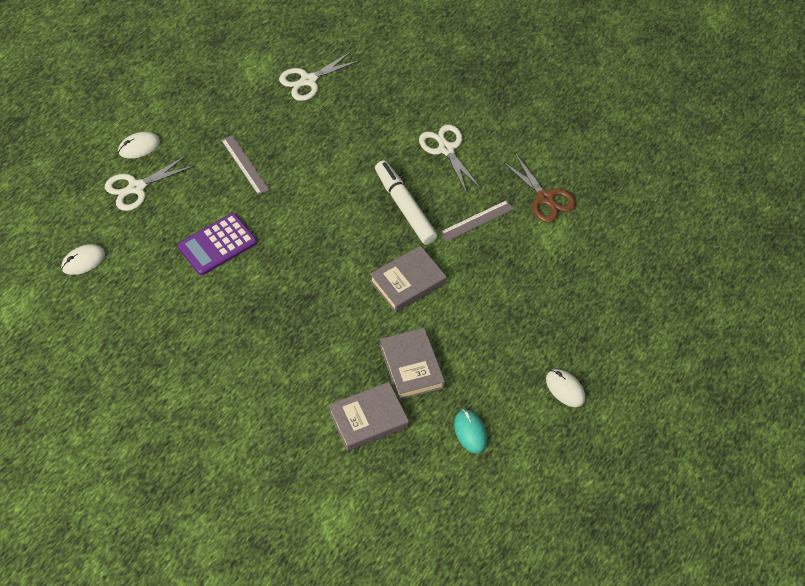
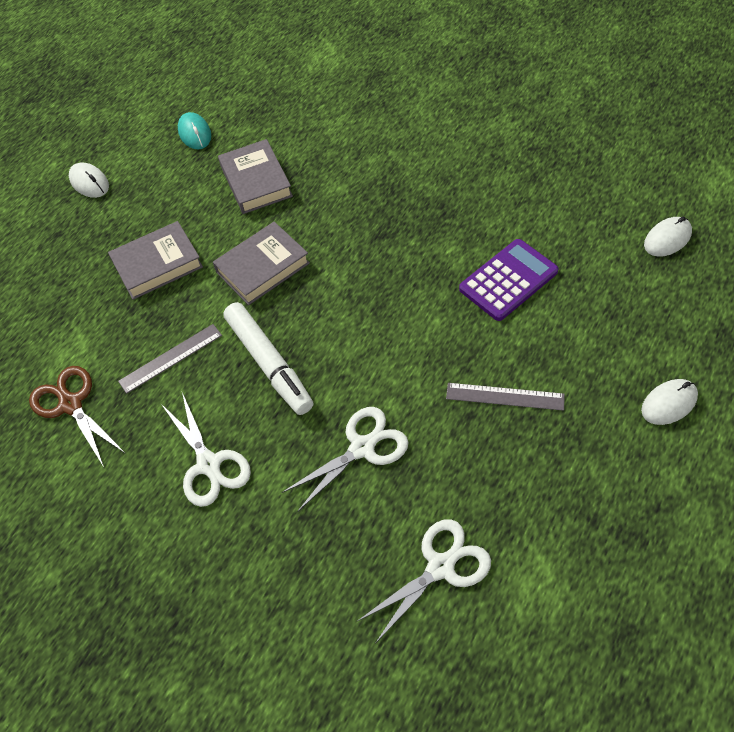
camera: 175 degrees left, 0 degrees up
(136, 187) = (644, 341): white scissors -> white scissors (362, 448)
(244, 165) = (505, 396): grey ruler -> grey ruler turned 45 degrees counterclockwise
(368, 419) = (299, 130): grey book -> grey book (157, 264)

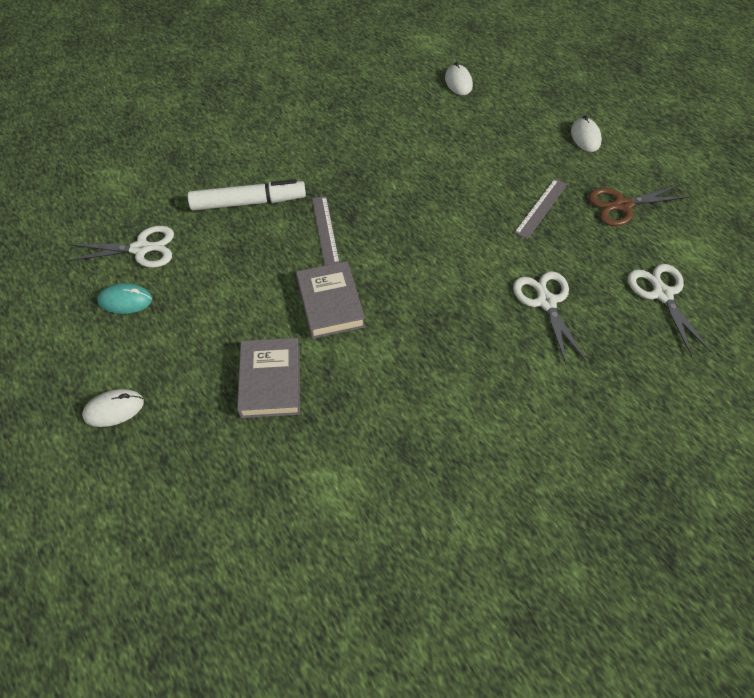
camera: 70 degrees left, 0 degrees up
(71, 404) = (394, 504): brown scissors -> brown scissors (622, 205)
(171, 358) = (388, 403): grey ruler -> grey ruler (325, 230)
(209, 464) = (514, 408): white scissors -> white scissors (141, 249)
(256, 181) = (227, 275): grey book -> none
(269, 363) = (434, 333): white marker -> white marker (248, 202)
(508, 280) = (443, 167): purple calculator -> none

